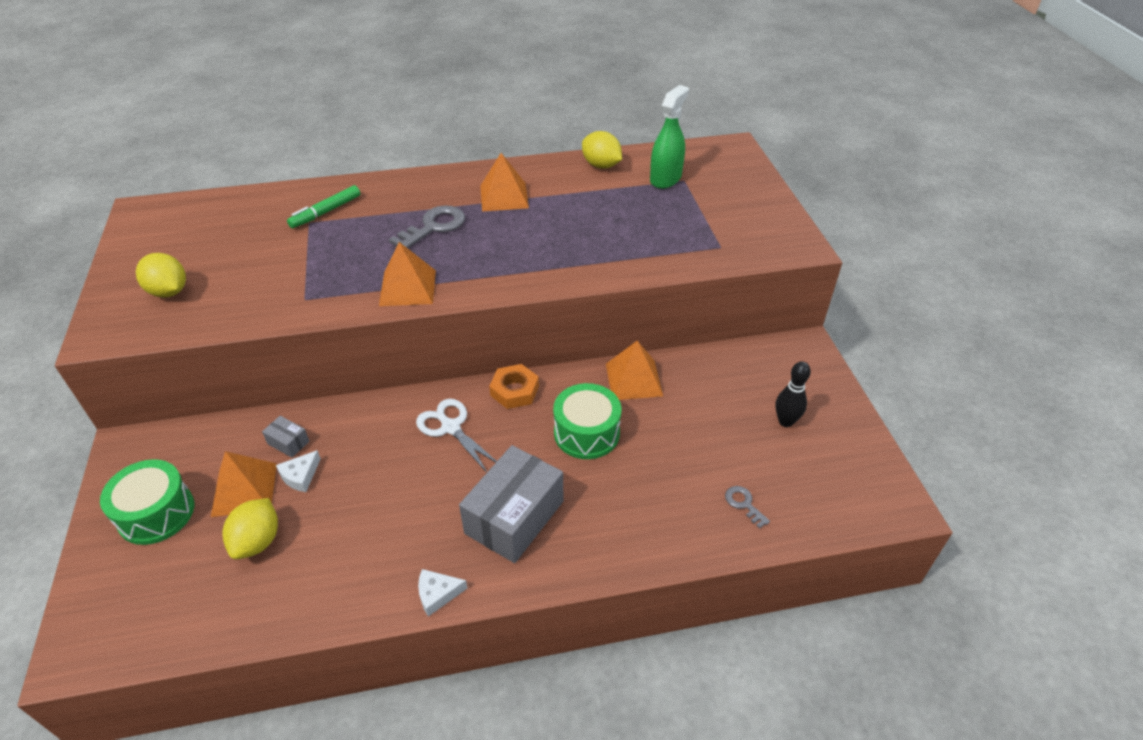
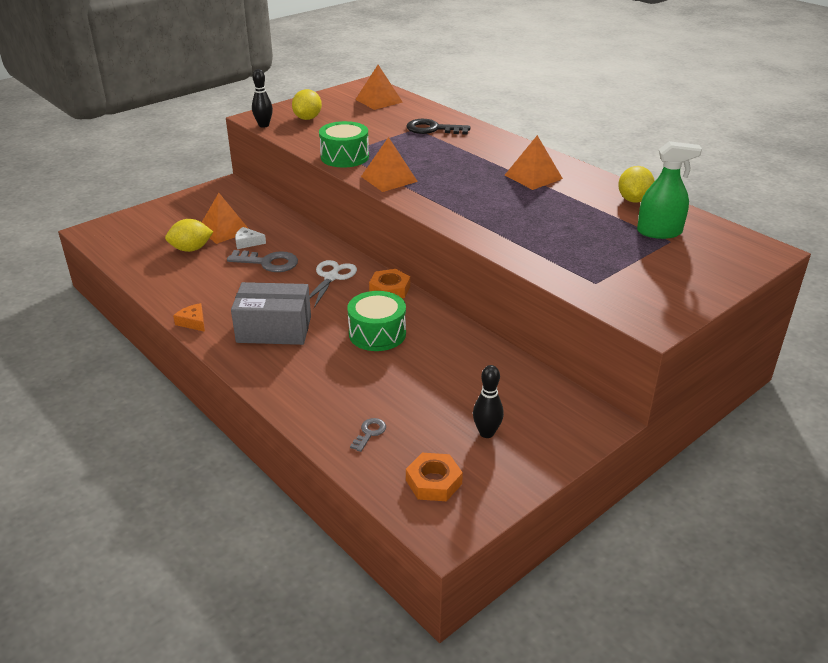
camera: 60 degrees right, 10 degrees down
(136, 337) = (264, 125): none -> black bowling pin
(156, 513) = (189, 213): green drum -> green drum (344, 157)
(288, 442) = (269, 228): grey box -> none
(326, 212) = (432, 129): green marker -> black key
(433, 227) = (463, 165): grey key -> grey key (268, 262)
(437, 594) = (193, 322): white cheese -> orange cheese
(633, 379) = (455, 337): orange pyramid -> orange pyramid (378, 100)
(834, 486) = (433, 482): none -> orange nut

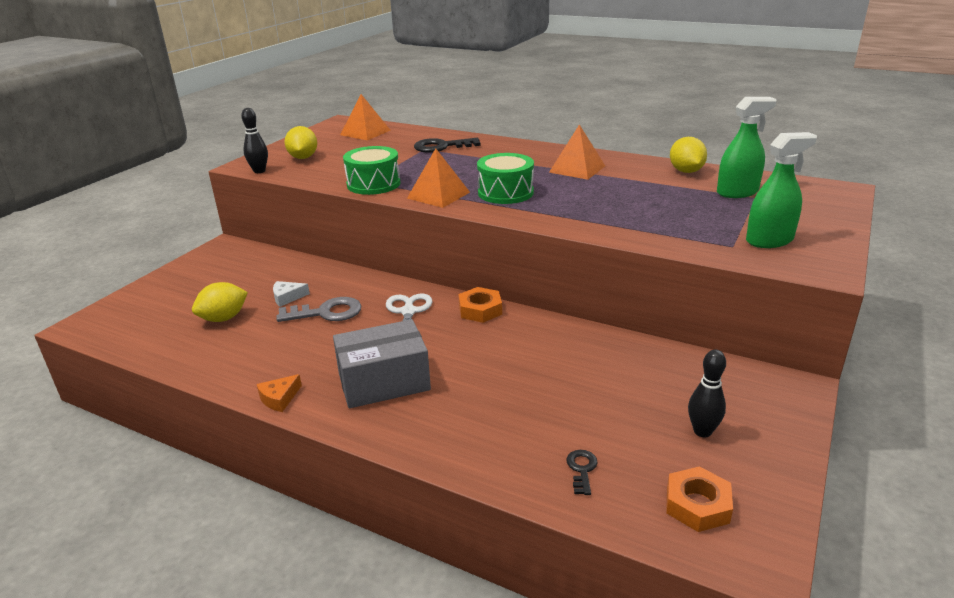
camera: 20 degrees left, 5 degrees down
(193, 322) = (279, 398): orange cheese -> orange cheese turned 75 degrees counterclockwise
(224, 230) = (251, 290): orange pyramid -> none
(369, 433) = (581, 469): grey key -> black key
(377, 333) = (503, 357): green drum -> green drum (505, 192)
(635, 285) = (769, 240): none -> green spray bottle

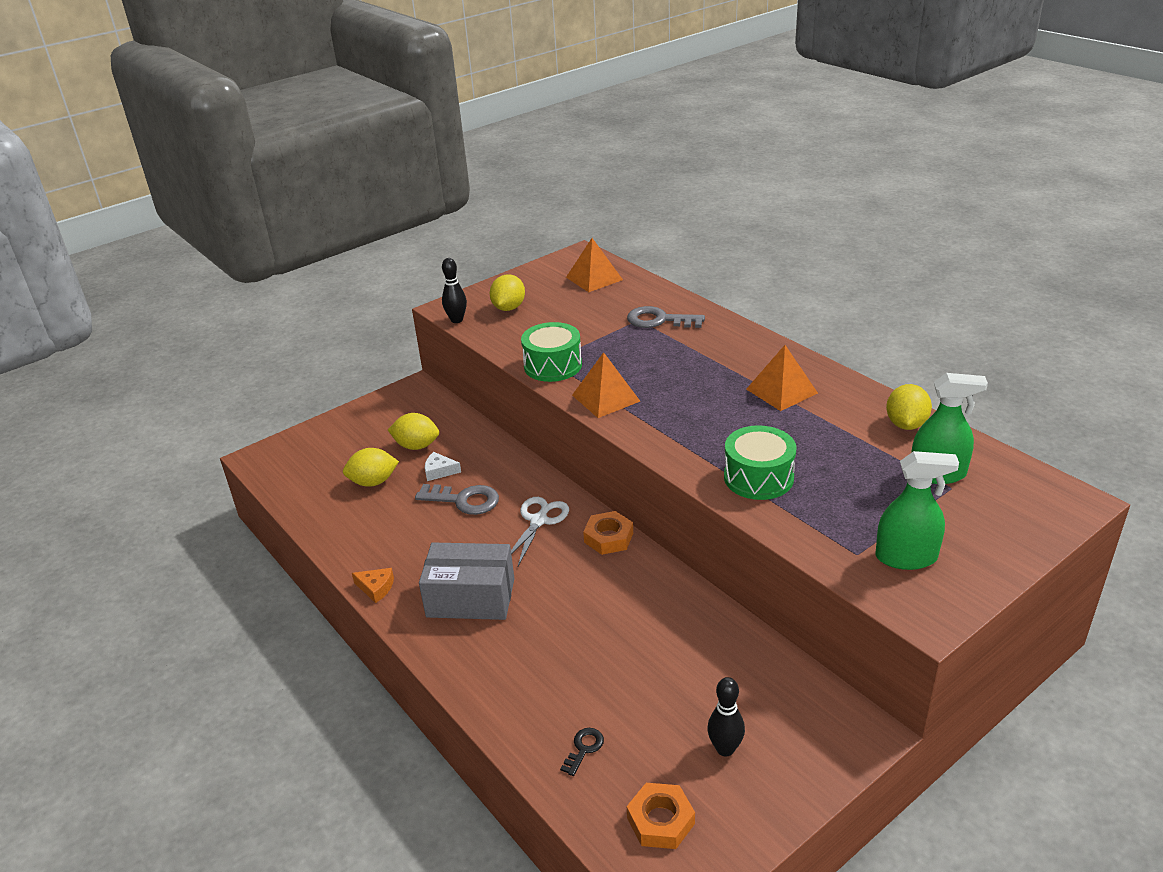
camera: 25 degrees right, 5 degrees up
(252, 284) = (416, 446): none -> yellow lemon
(279, 398) = (376, 588): orange cheese -> orange cheese turned 135 degrees counterclockwise
(442, 147) = (659, 320): black key -> grey key
(505, 192) = (676, 411): green drum -> green drum (758, 477)

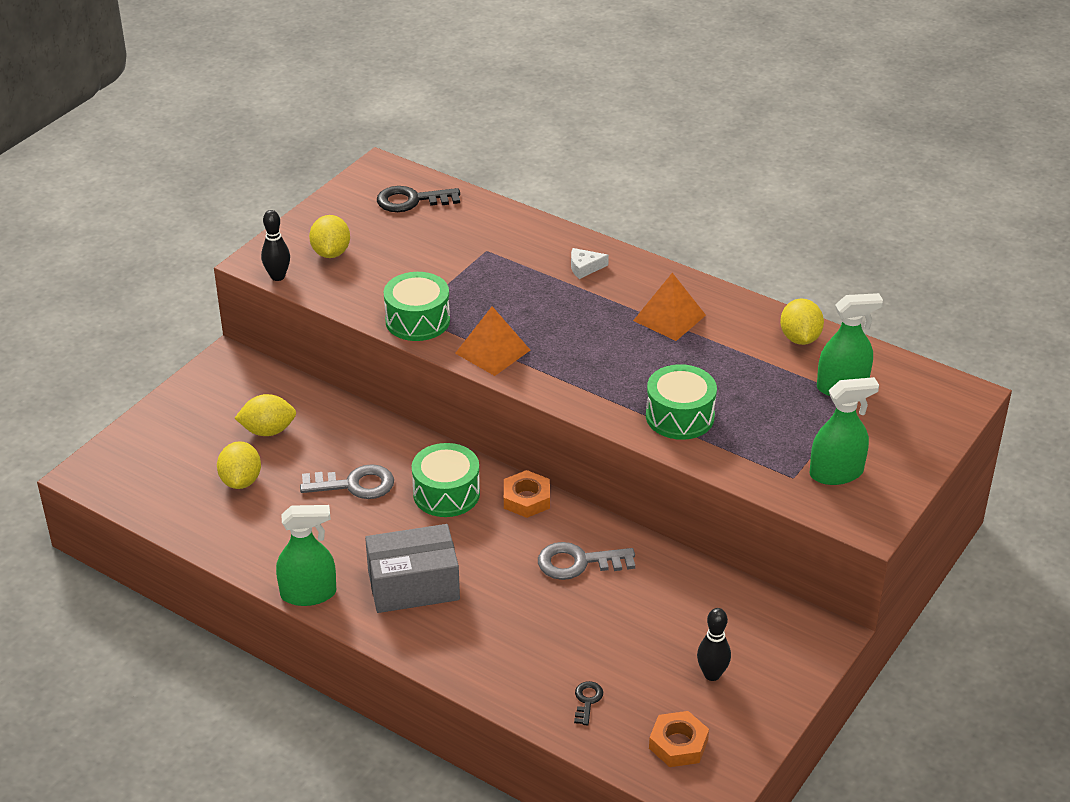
camera: 20 degrees left, 5 degrees up
(373, 482) = (241, 481): yellow lemon -> yellow lemon turned 60 degrees counterclockwise
(376, 588) = (308, 594): orange cheese -> green spray bottle
(439, 471) = (310, 456): white cheese -> white cheese (584, 267)
(539, 521) = (446, 493): white scissors -> green drum
(594, 278) = (411, 201): orange pyramid -> black key
(659, 320) = (509, 248): grey key -> grey key (578, 562)

